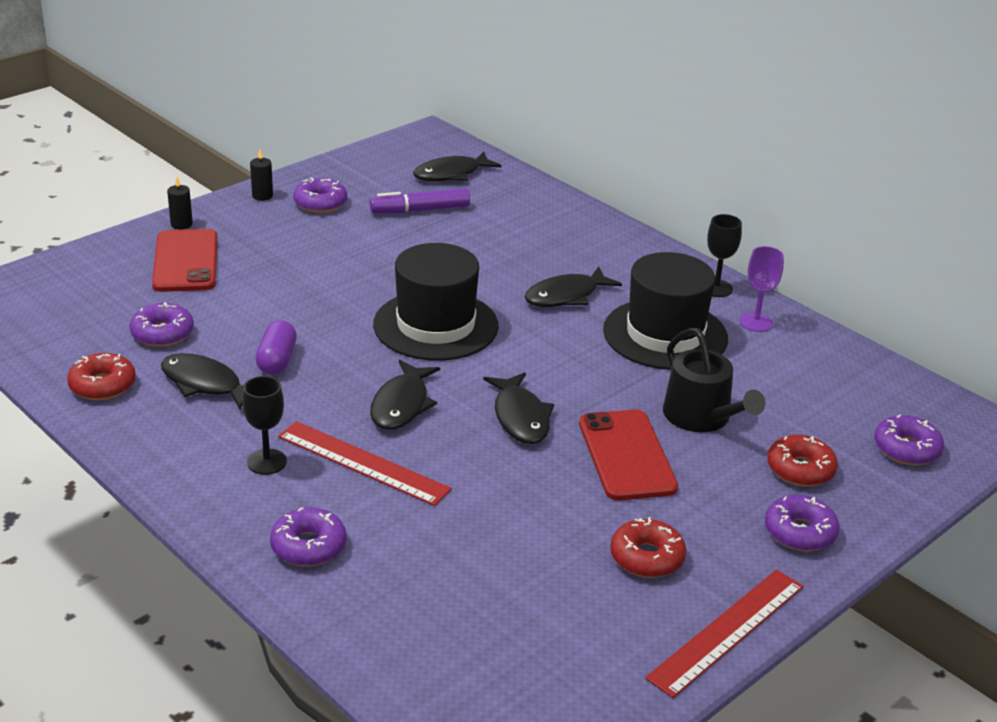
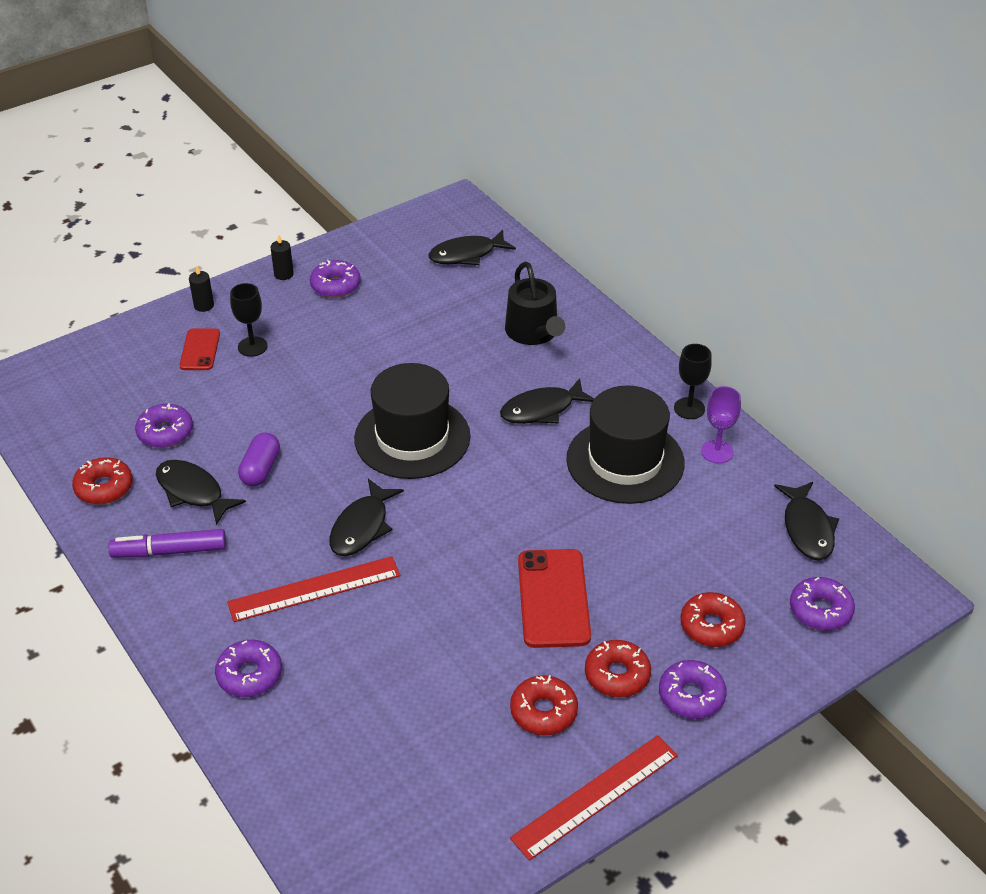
camera: 10 degrees right, 10 degrees up
(185, 261) = (200, 350): red phone -> red phone, size x0.59
(267, 462) = (231, 581): black goblet -> black goblet (252, 346)
(363, 463) = (314, 589): red ruler -> red ruler turned 60 degrees counterclockwise
(420, 210) = (427, 298): purple marker -> purple marker (169, 551)
(520, 417) = (466, 548): black fish -> black fish (807, 529)
(702, 417) = (634, 560): black watering can -> black watering can (534, 332)
(715, 519) = (617, 675): none -> red donut

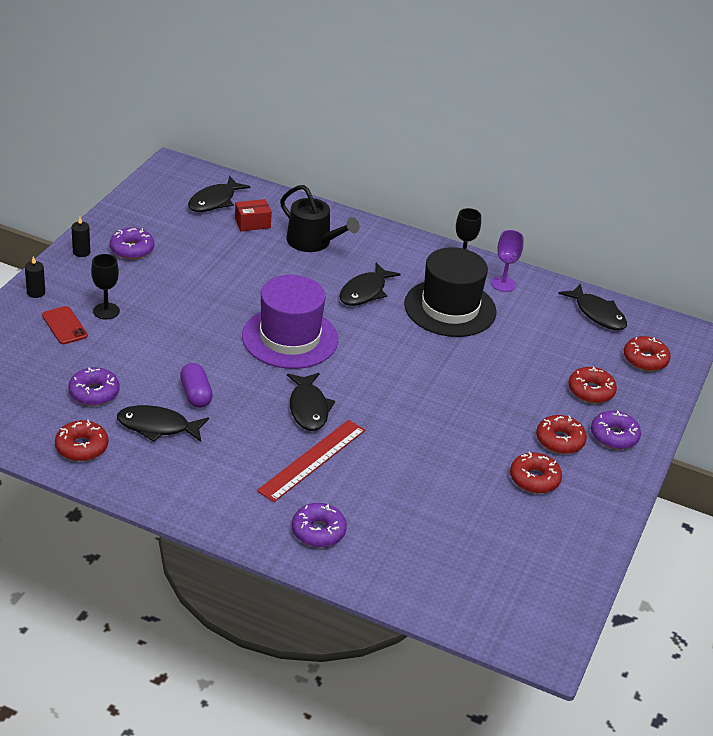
camera: 35 degrees left, 5 degrees down
(169, 551) = (179, 473): purple marker -> none
(412, 438) = (290, 338): black hat -> purple hat
(486, 291) = (252, 223): none -> red box
(553, 598) = (480, 409): red phone -> none
(595, 796) = (608, 515): red ruler -> none
(820, 610) = (645, 359): purple donut -> red donut

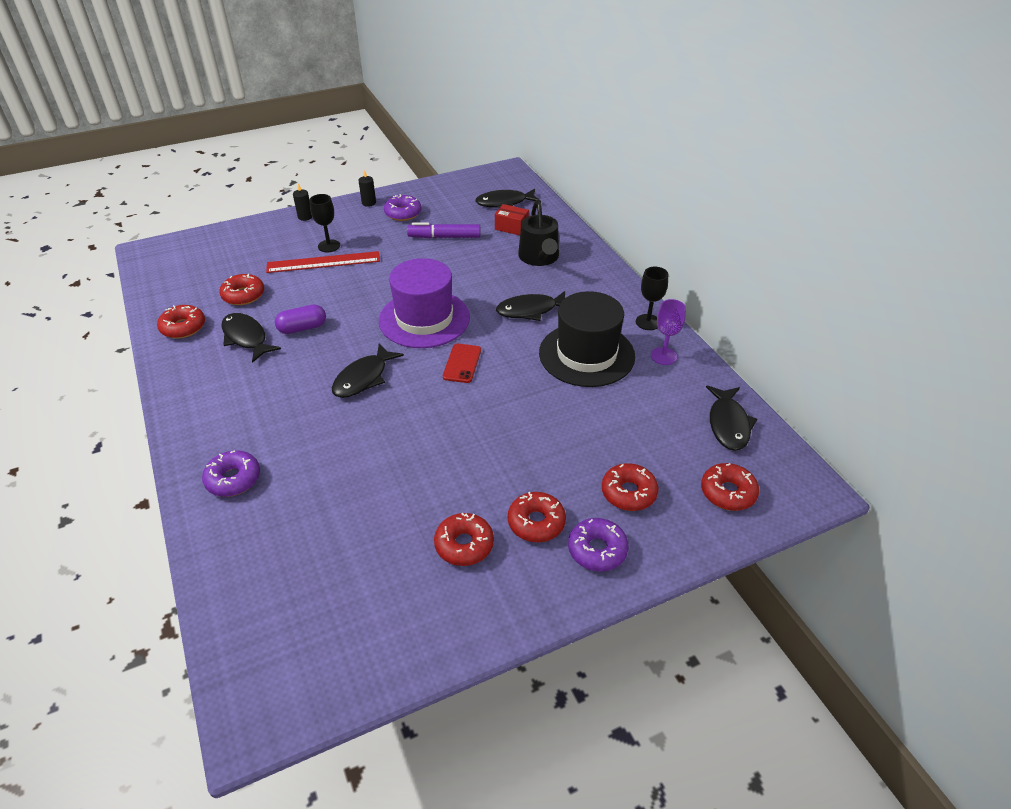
camera: 45 degrees right, 5 degrees up
(64, 326) = (290, 244): red phone -> red phone (462, 363)
(94, 393) = (243, 295): purple donut -> red donut
(196, 394) = (302, 328): purple capsule -> purple capsule turned 45 degrees clockwise
(204, 257) = (444, 237): none -> purple marker
(312, 460) = (310, 419): red ruler -> red ruler (323, 262)

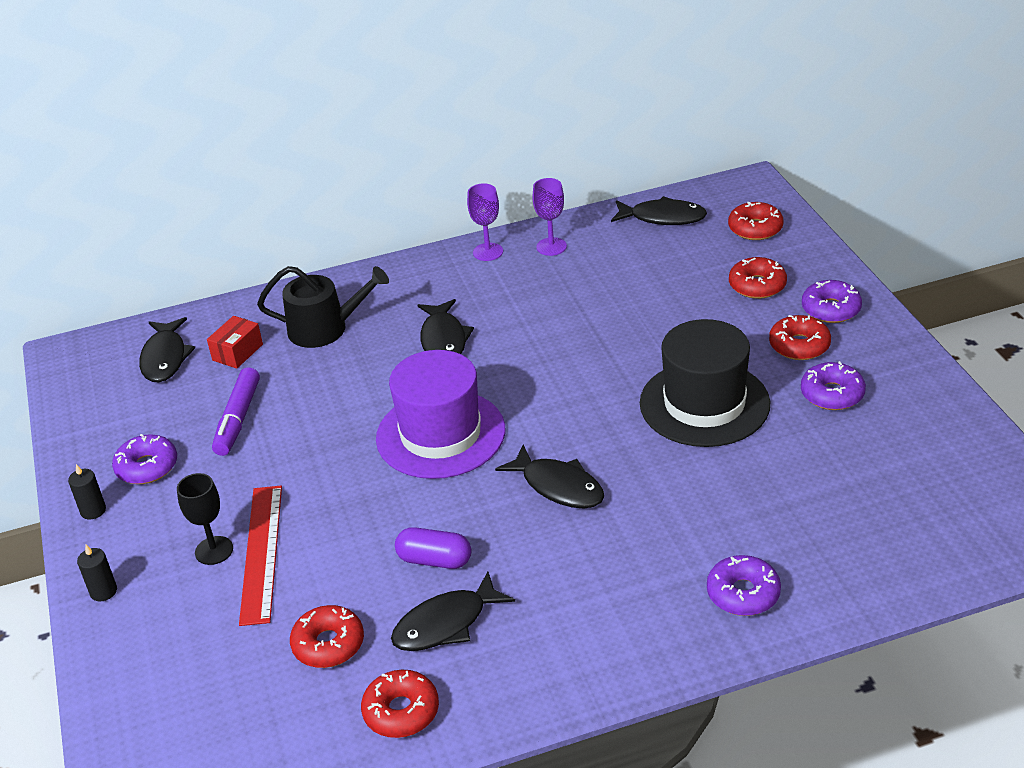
camera: 80 degrees left, 5 degrees down
(302, 328) = (434, 560): purple capsule -> purple capsule turned 60 degrees counterclockwise
(462, 363) = (541, 398): red phone -> none
(464, 545) = (832, 394): red donut -> purple donut
(586, 354) = (540, 300): black hat -> black hat (704, 403)
(648, 322) = (488, 252): black goblet -> purple goblet

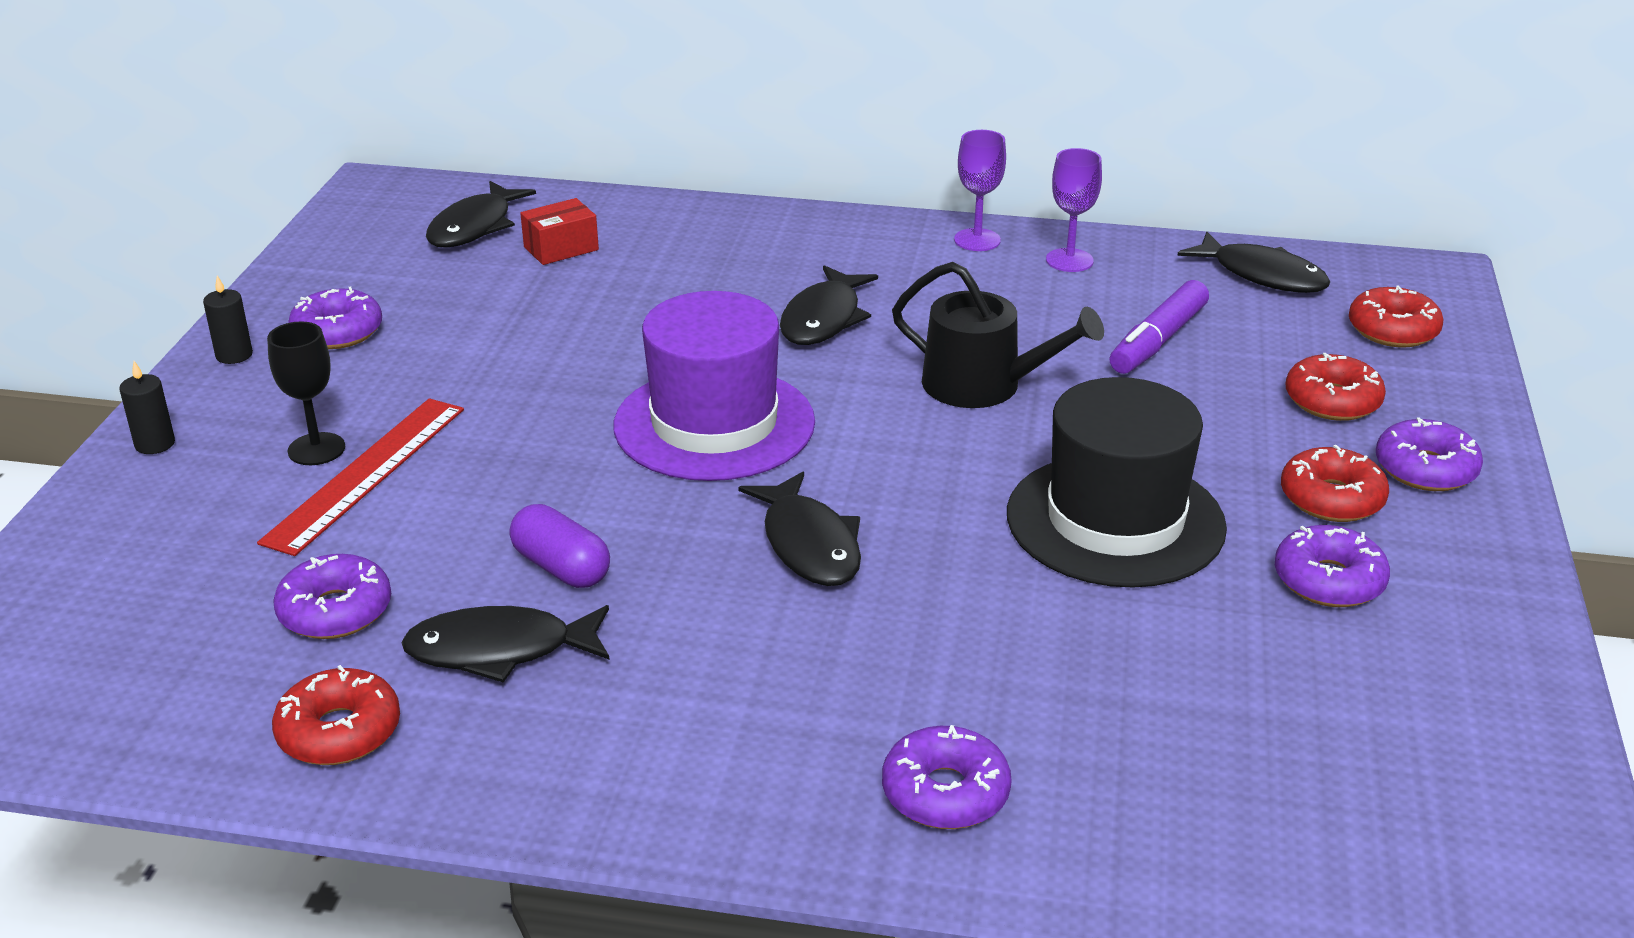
camera: 25 degrees right, 5 degrees down
(238, 419) = (489, 318): purple marker -> purple marker (1157, 341)
(325, 328) = (689, 258): black watering can -> black watering can (983, 385)
(328, 644) = (335, 611): red donut -> purple donut

